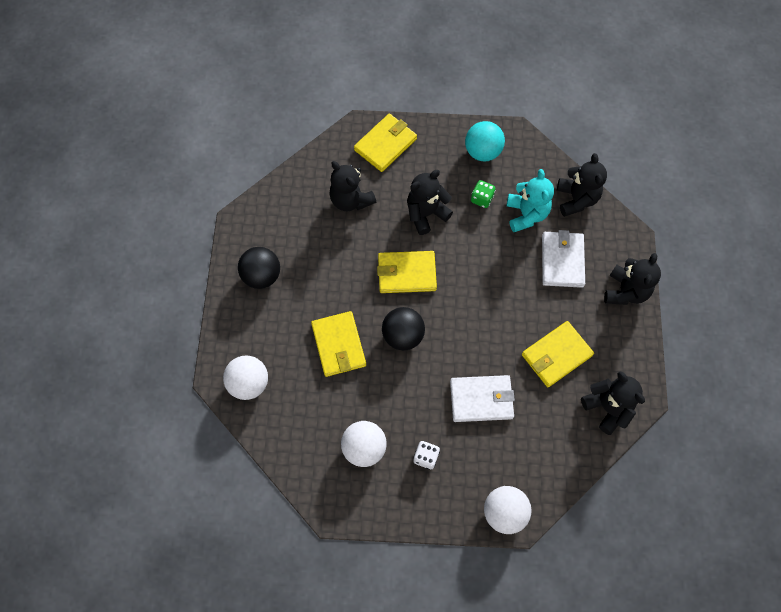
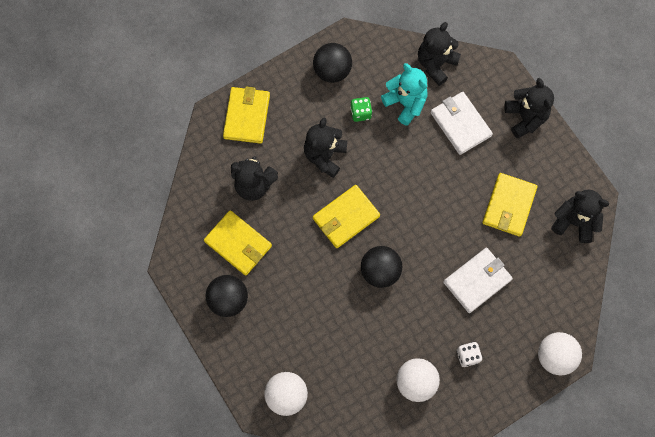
camera: 35 degrees left, 5 degrees up
(339, 345) = (335, 314): yellow wallet -> yellow wallet (238, 244)
(482, 151) = (332, 71): turquoise ball -> black ball
(576, 199) = (436, 64): black teddy bear -> black teddy bear turned 105 degrees counterclockwise

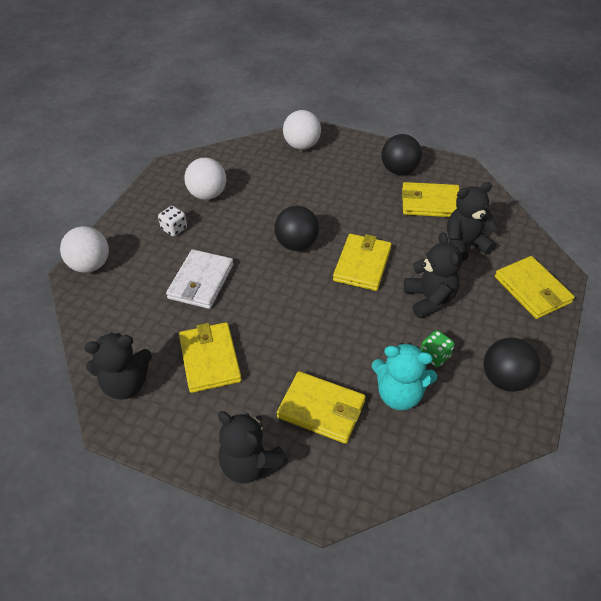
camera: 145 degrees right, 25 degrees down
(436, 64) = (405, 461): black teddy bear -> none
(460, 124) = (321, 409): white wallet -> yellow wallet

